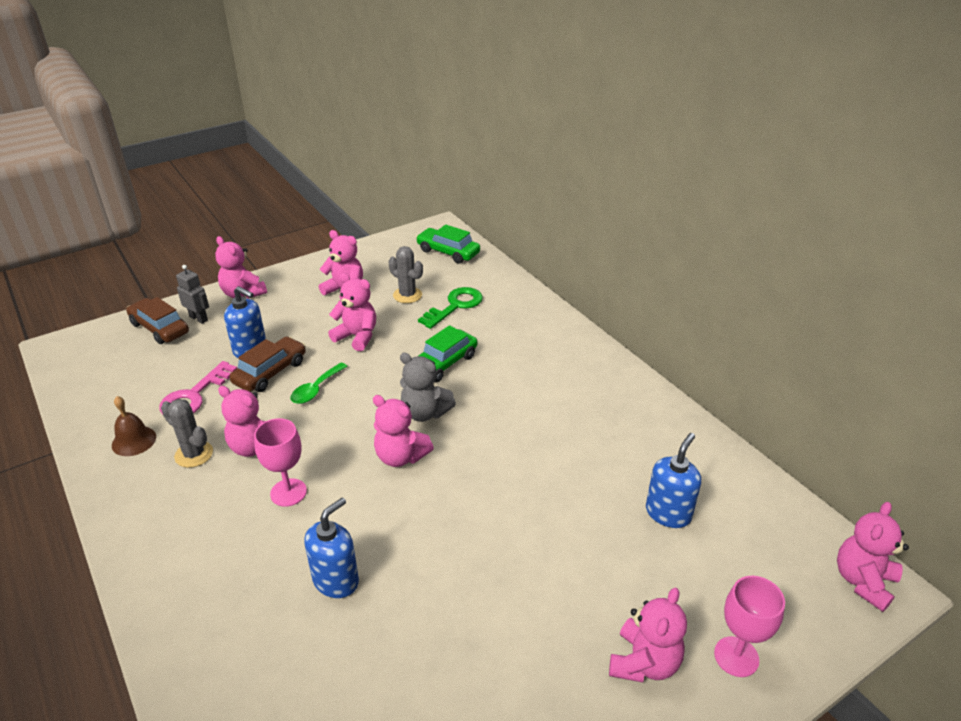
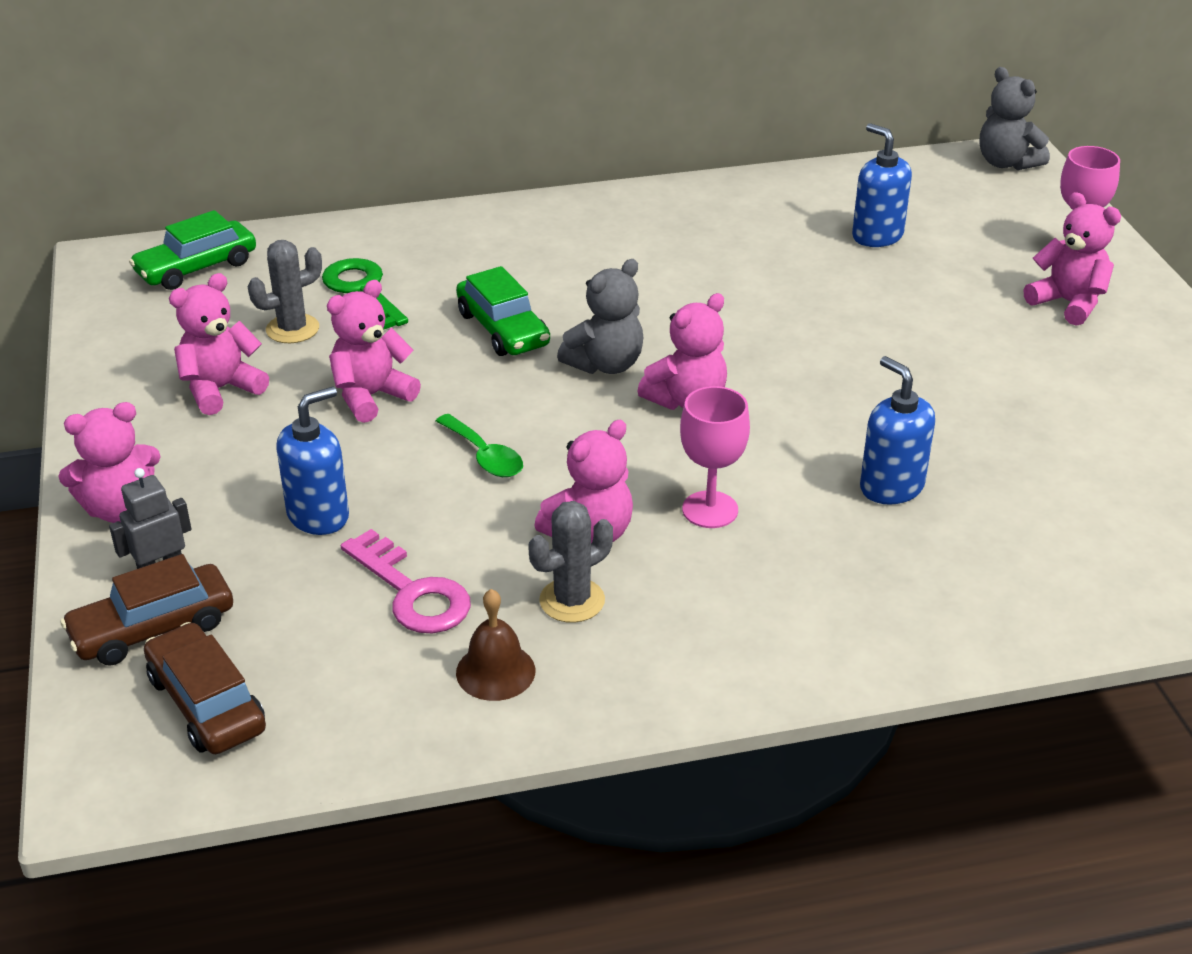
camera: 70 degrees left, 0 degrees up
(270, 372) = (404, 499): brown car -> brown car (207, 703)
(863, 581) = (1006, 163): pink teddy bear -> grey teddy bear

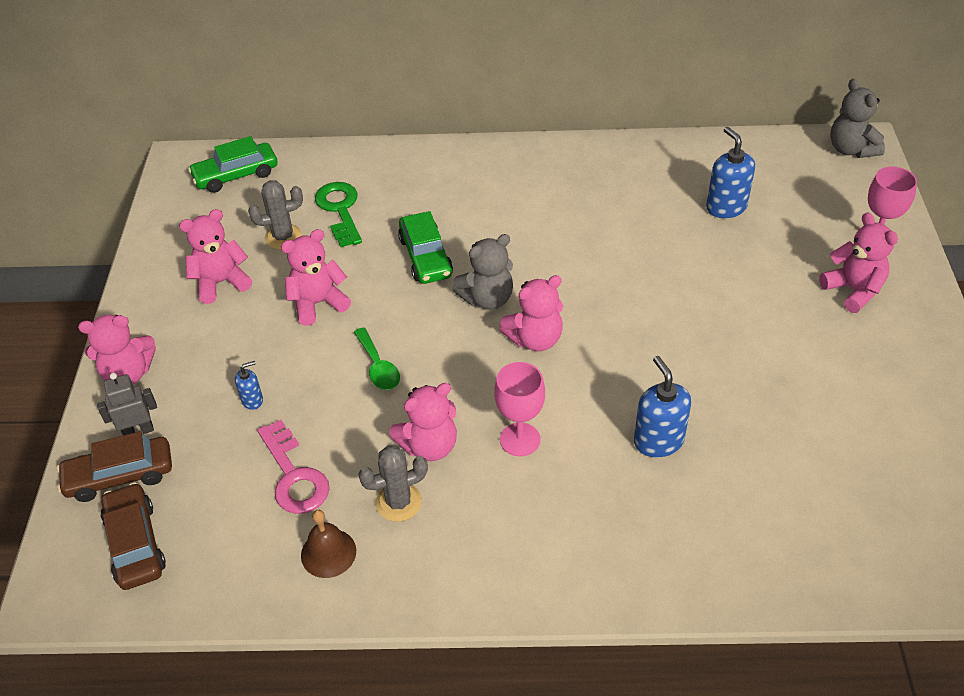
camera: 15 degrees right, 10 degrees up
(318, 515) = (252, 400): blue soap dispenser -> blue soap dispenser, size x0.54

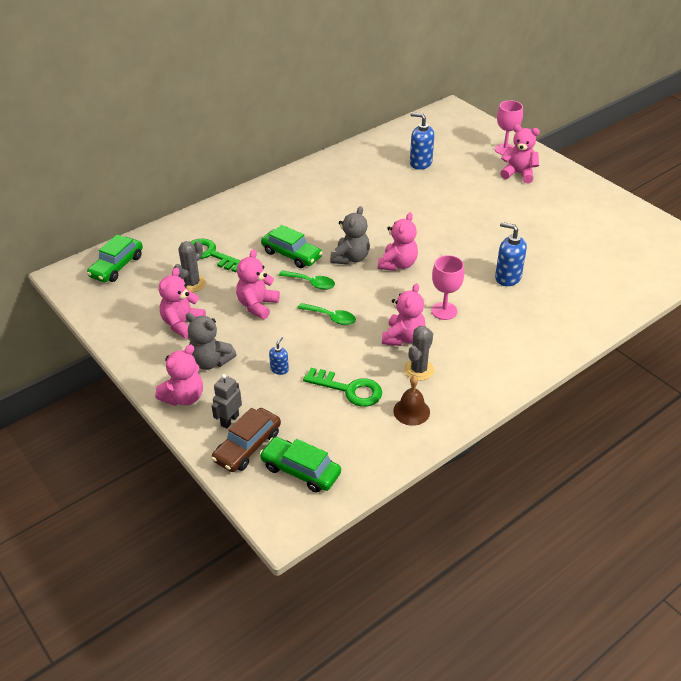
camera: 40 degrees left, 5 degrees down
(135, 543) = (300, 470): brown car -> green car
(294, 475) = (349, 389): pink key -> green key
(406, 307) = (311, 283): none -> green spoon
(851, 149) = (449, 113): grey teddy bear -> grey teddy bear (210, 361)

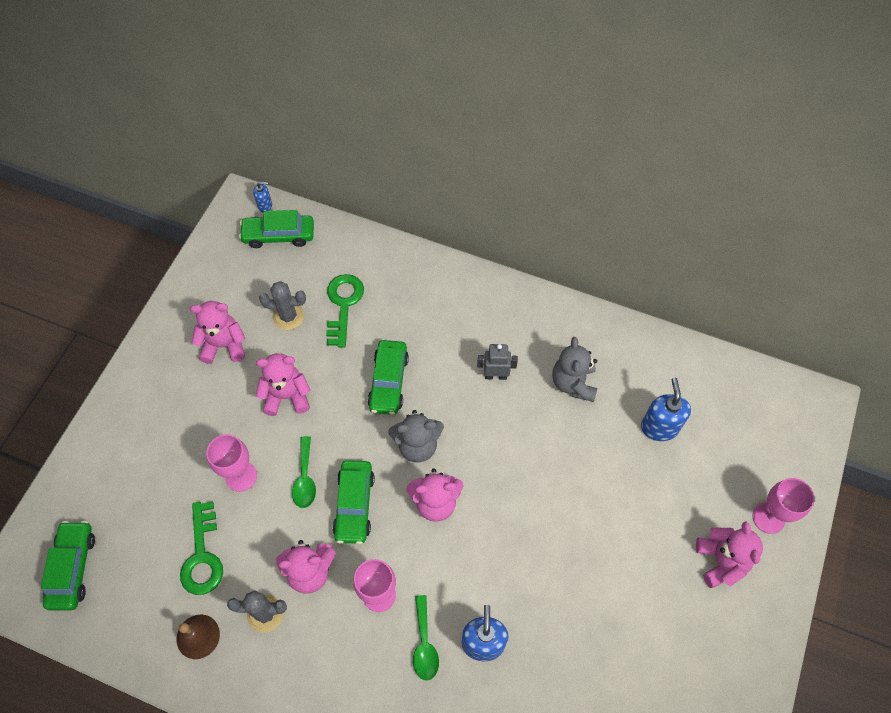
camera: 60 degrees right, 20 degrees up
(184, 397) = (124, 408): pink teddy bear -> none
(210, 361) = (183, 402): grey teddy bear -> grey teddy bear (573, 383)
(229, 420) = (111, 466): grey robot -> grey robot (495, 375)
(247, 446) = (84, 502): brown car -> none
(279, 369) = (201, 471): blue soap dispenser -> blue soap dispenser (265, 205)
(301, 349) = (241, 476): none -> pink goblet
(311, 283) = (351, 428): green spoon -> green spoon (424, 644)
(370, 301) = (354, 505): none -> green car

